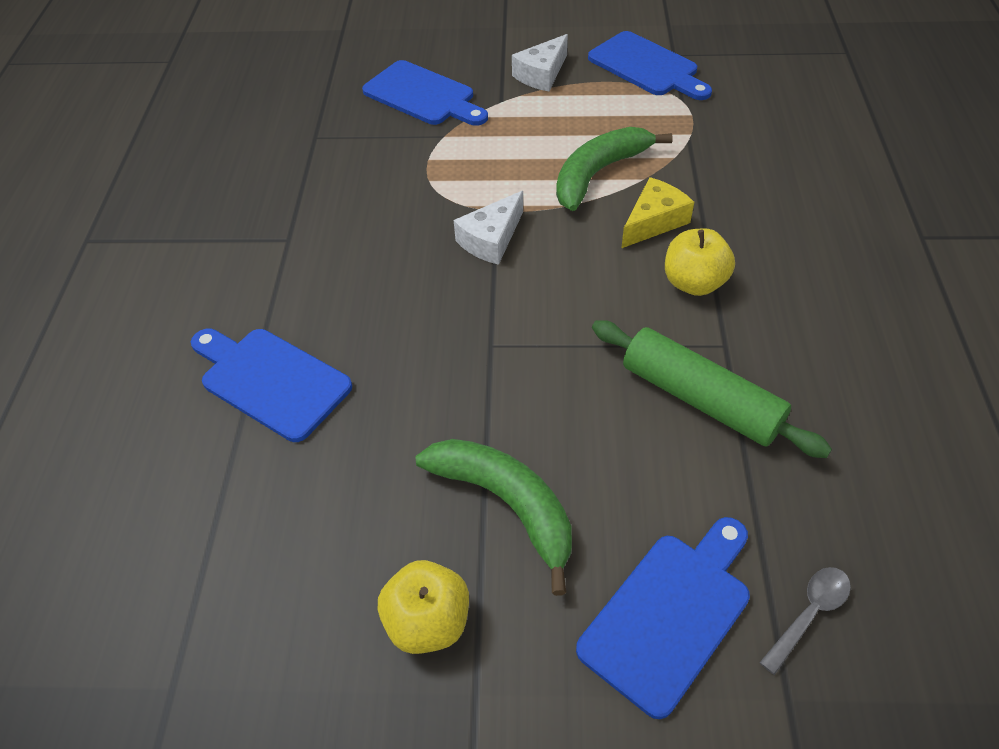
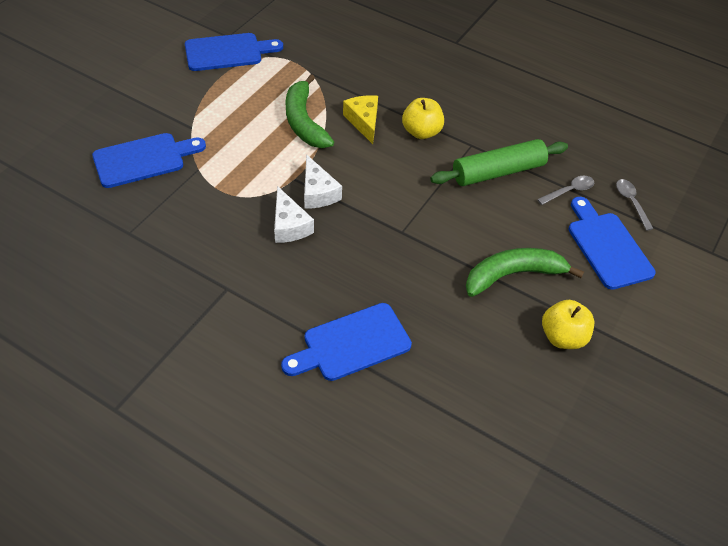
camera: 65 degrees left, 0 degrees up
(541, 74) = (184, 97): white cheese -> white cheese (289, 225)
(747, 507) = (569, 191): none -> grey spoon

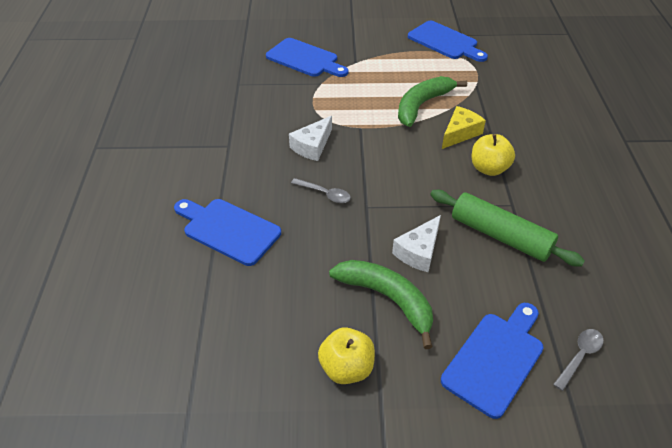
camera: 60 degrees right, 5 degrees down
(317, 192) = (359, 144): white cheese -> white cheese (419, 251)
(569, 191) = (536, 297): grey spoon -> grey spoon (324, 194)

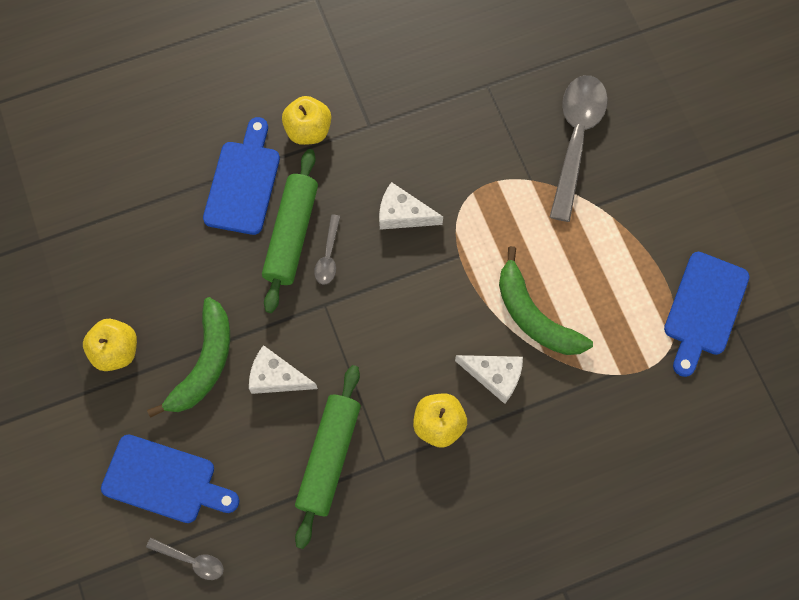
camera: 70 degrees right, 25 degrees up
(208, 179) = (308, 130): none -> yellow apple
(294, 211) = (292, 235): none -> green rolling pin
(304, 59) = (576, 140): blue cutting board -> grey spoon
(422, 105) = (534, 316): green banana -> green banana turned 150 degrees counterclockwise
(460, 133) = (494, 376): yellow cheese -> white cheese

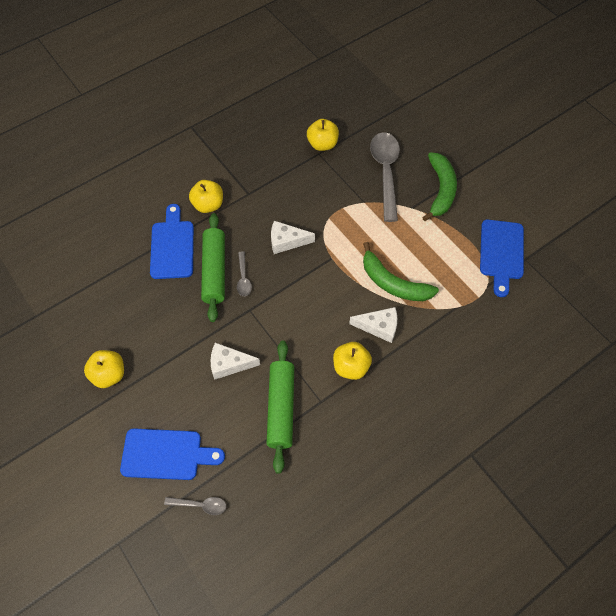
camera: 15 degrees left, 10 degrees down
(204, 363) = (175, 368): green banana -> green banana (440, 190)
(497, 71) = (322, 144): none -> yellow apple

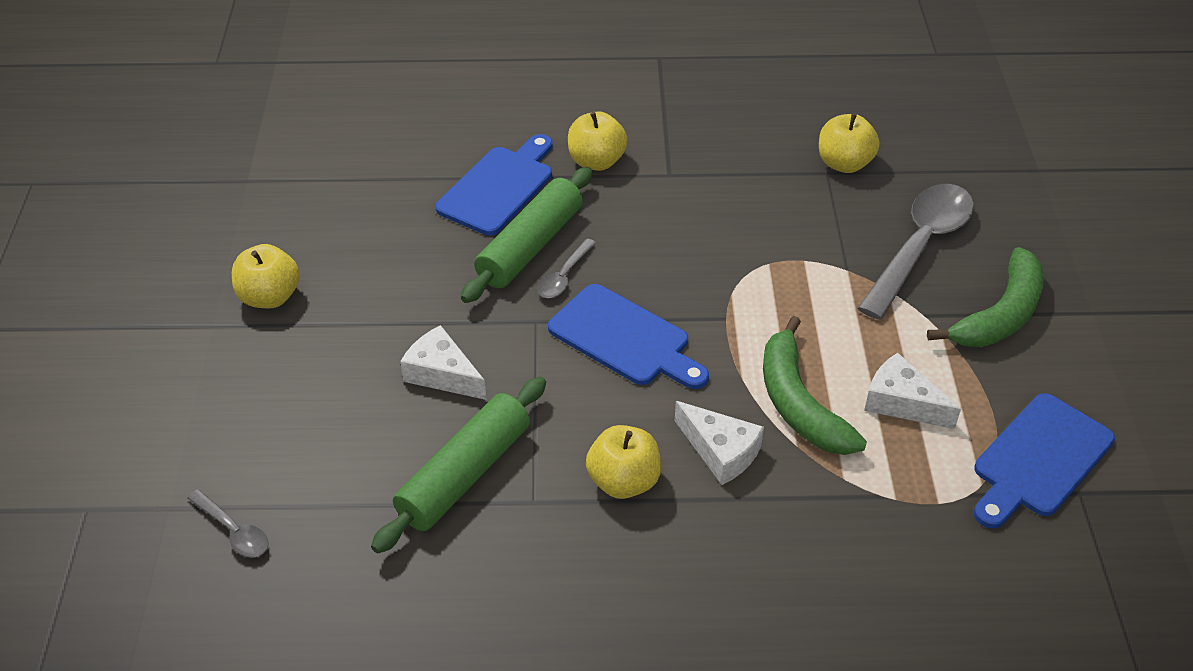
camera: 35 degrees right, 15 degrees down
(166, 454) = (250, 437): blue cutting board -> blue cutting board (624, 338)
(286, 241) = (673, 261): white cheese -> white cheese (901, 402)

